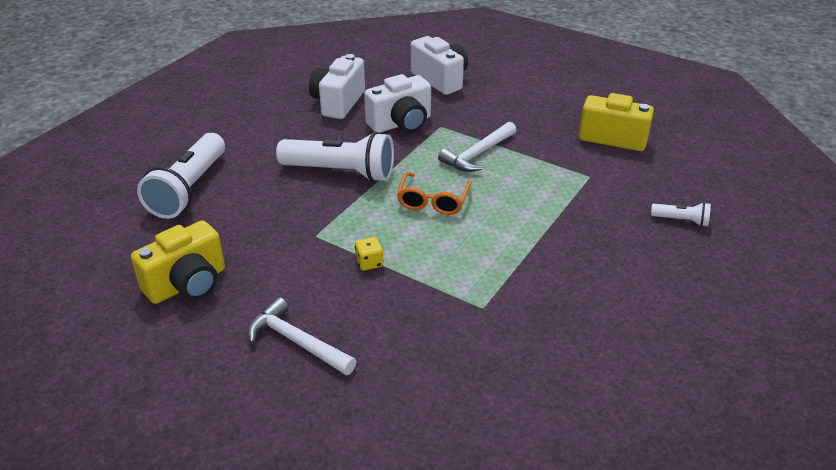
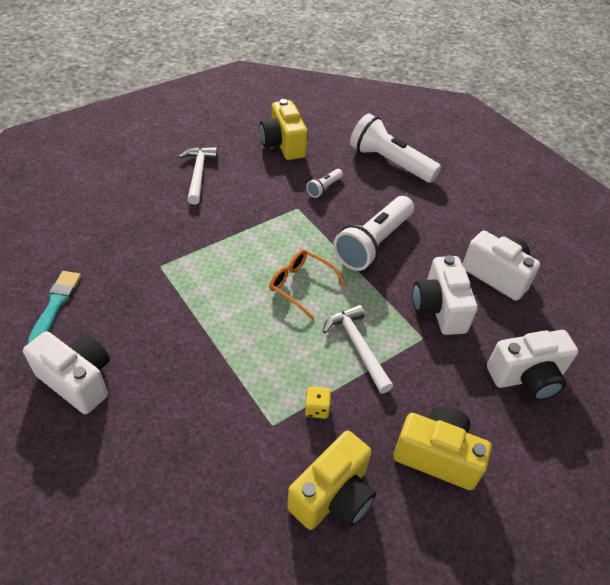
camera: 110 degrees right, 10 degrees up
(297, 342) = (198, 174): white hammer -> white hammer turned 60 degrees counterclockwise
(369, 263) = (248, 225): yellow dice -> yellow dice (317, 408)
(541, 104) = (437, 456): none -> yellow camera
(604, 365) = (55, 305): none -> turquoise brush
(663, 300) = (77, 380): none -> white camera
(681, 220) = (155, 466): white flashlight -> white flashlight (324, 188)

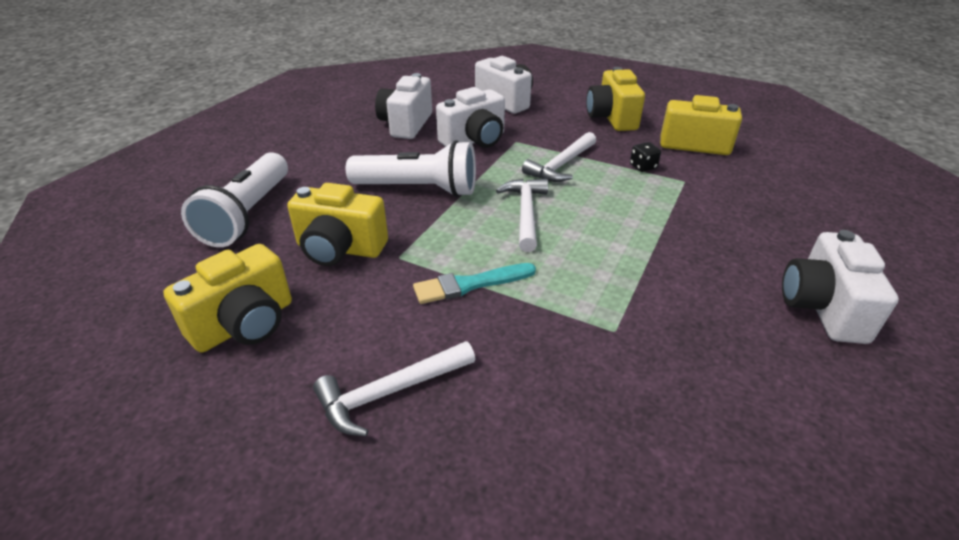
camera: 115 degrees left, 10 degrees down
(55, 305) = (789, 397): turquoise brush -> turquoise brush (470, 284)
(301, 285) = (525, 213): orange glasses -> white hammer
(317, 408) = (643, 167): yellow dice -> black dice
(324, 188) = (340, 249): white flashlight -> yellow camera

